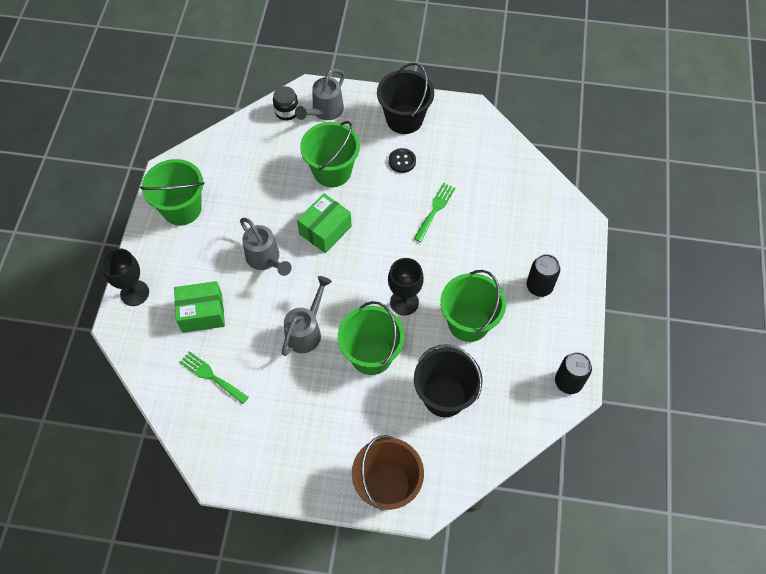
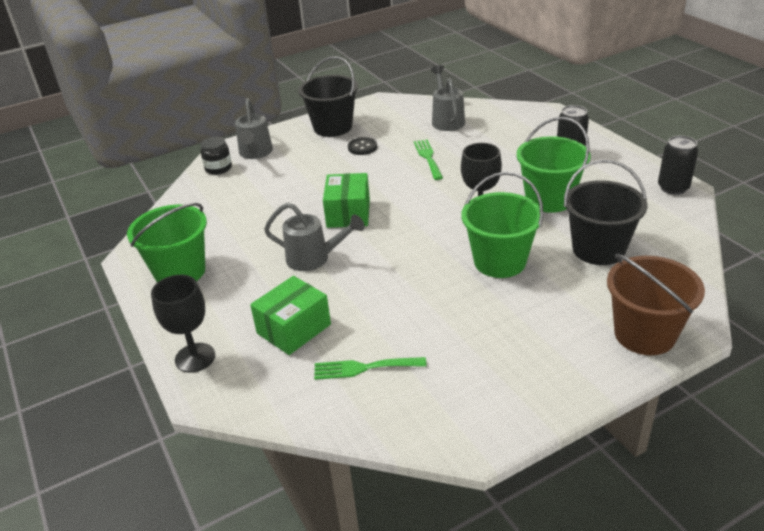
camera: 35 degrees left, 25 degrees down
(306, 331) = (418, 281): grey watering can -> grey watering can (447, 120)
(332, 171) = (307, 179): green bucket -> none

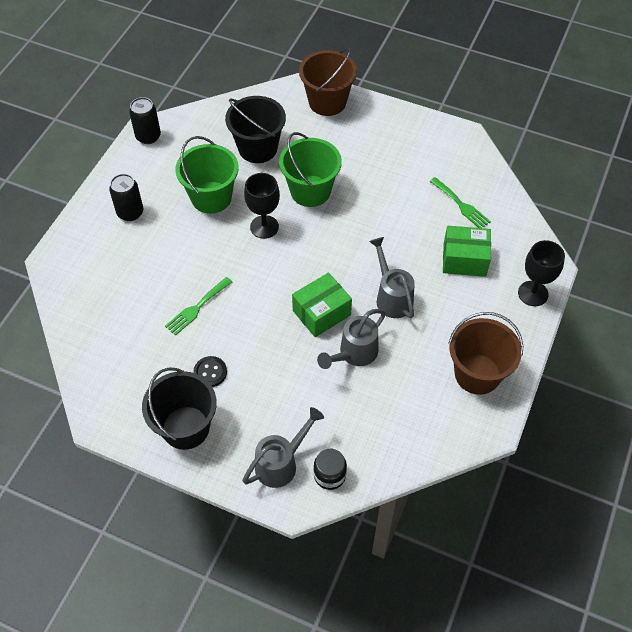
camera: 130 degrees left, 20 degrees up
(180, 272) = (477, 374): green bucket -> brown bucket
(447, 120) = (113, 333): grey watering can -> grey watering can (354, 354)

